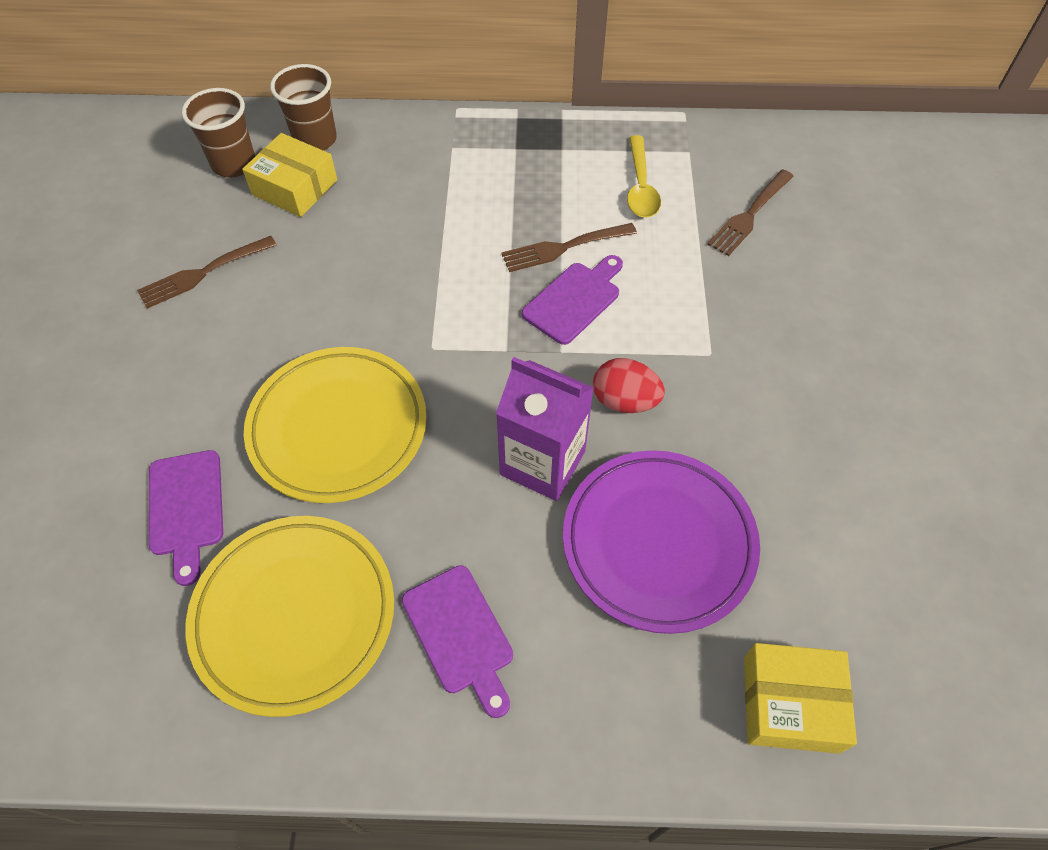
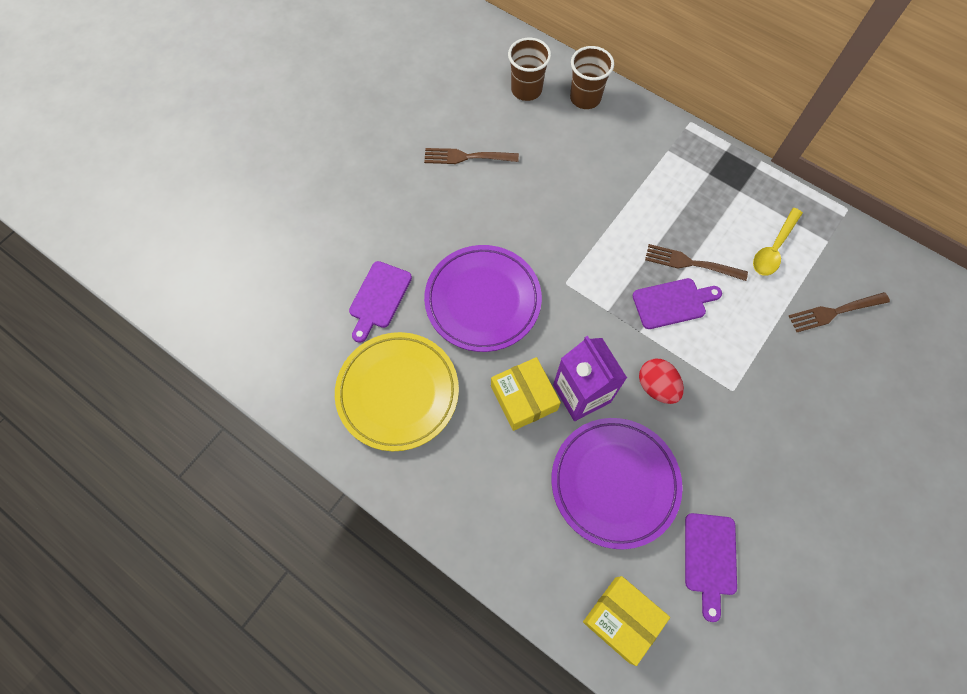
camera: 35 degrees right, 10 degrees up
(294, 187) = (552, 126): yellow box -> yellow box (524, 398)
(338, 428) = (483, 300): yellow plate -> purple plate
(460, 635) = (473, 459): purple cutting board -> purple cutting board (709, 558)

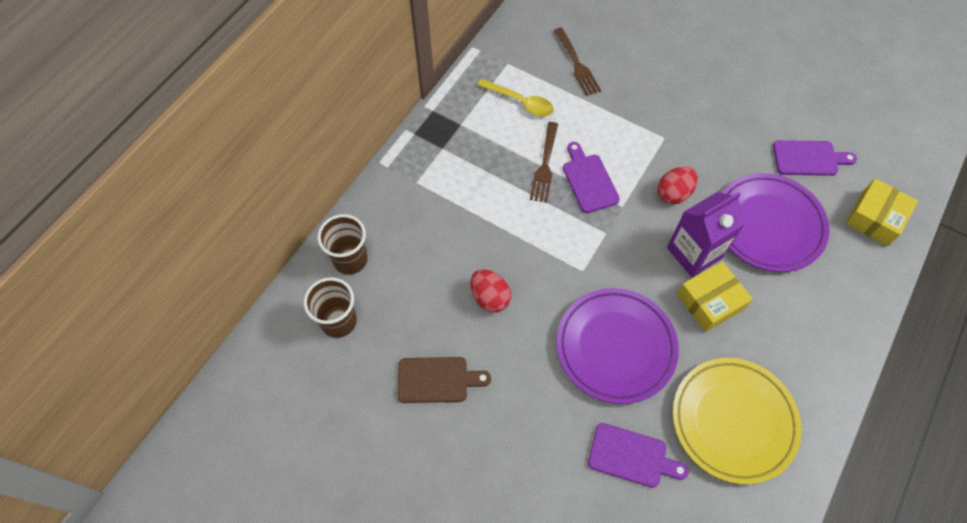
camera: 95 degrees left, 5 degrees down
(466, 157) = (437, 380): brown fork -> brown cutting board
(541, 201) = (490, 297): none -> red egg

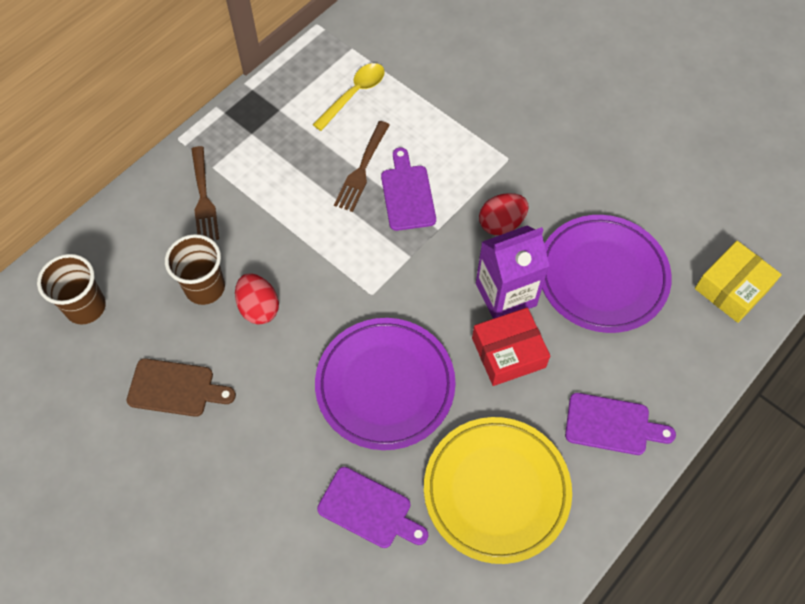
camera: 10 degrees right, 0 degrees up
(350, 260) = (116, 241): brown cup -> brown cup (205, 287)
(521, 102) = (354, 94): yellow spoon -> yellow spoon turned 90 degrees counterclockwise
(577, 64) = (431, 60): brown fork -> brown fork (203, 198)
(710, 302) = (508, 352): yellow box -> red box
(808, 158) = (673, 207): purple cutting board -> purple cutting board (612, 425)

